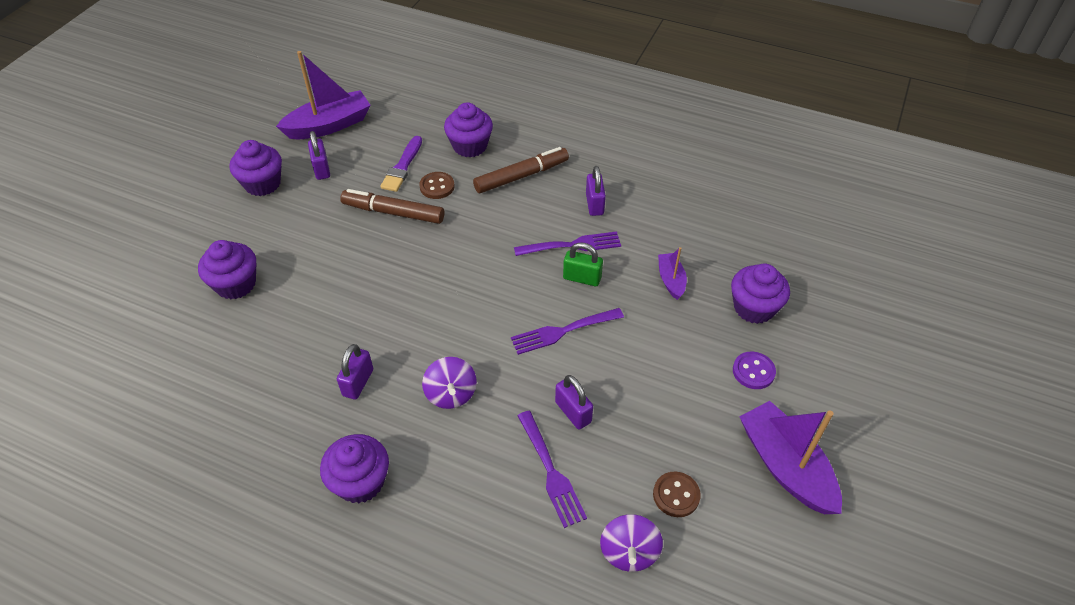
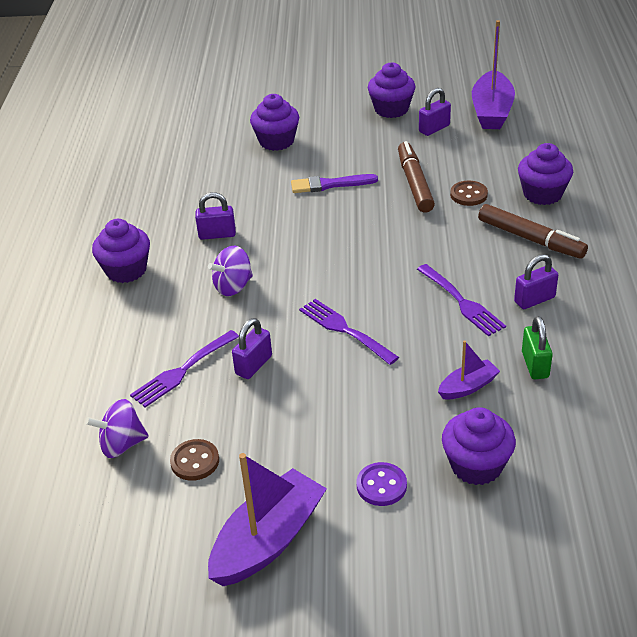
camera: 70 degrees right, 10 degrees down
(329, 125) = (491, 111): purple boat -> purple boat turned 60 degrees clockwise
(402, 167) = (476, 167): purple brush -> purple brush (330, 184)
(582, 278) = (422, 322): green padlock -> green padlock (535, 365)

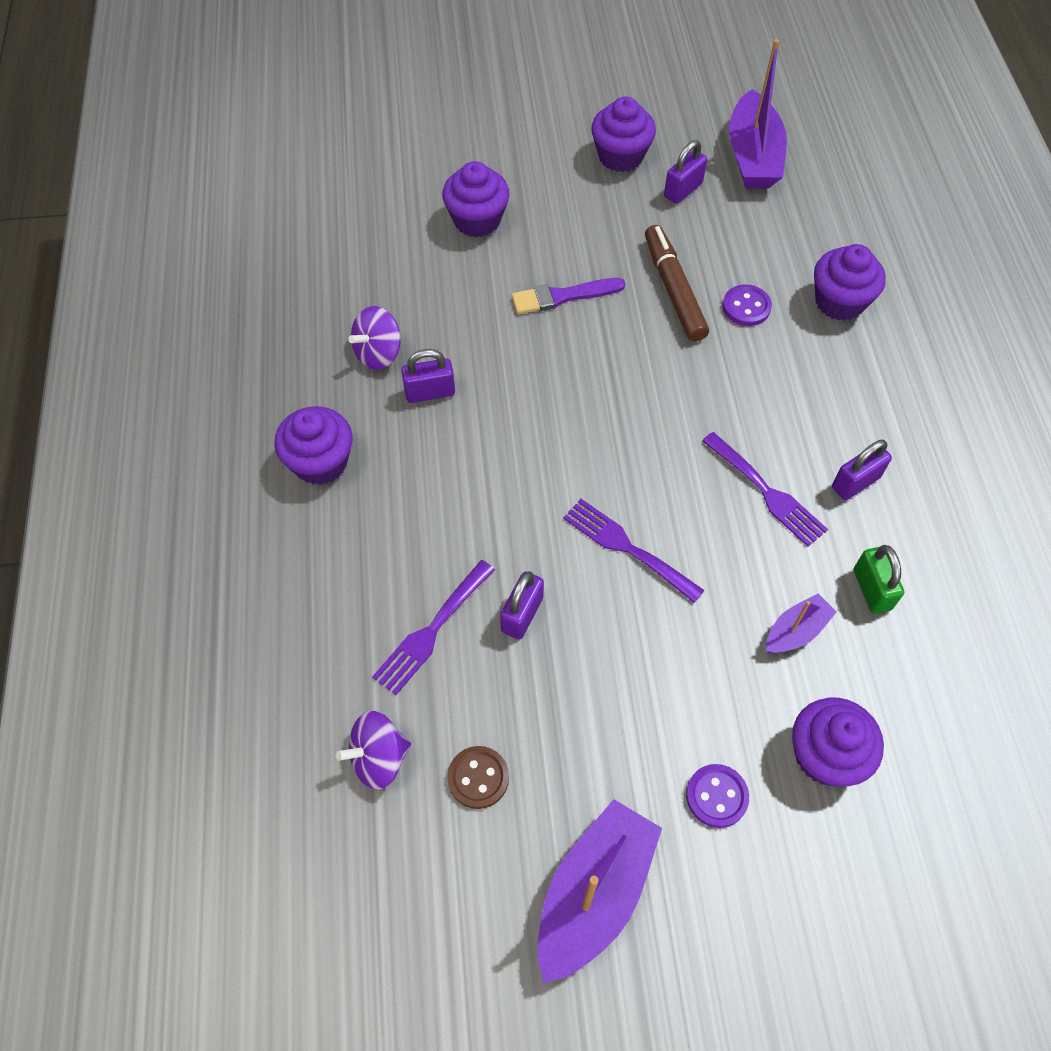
camera: 10 degrees left, 20 degrees up
(233, 286) = (469, 482): purple spinning top -> purple spinning top (379, 353)
(468, 195) = (746, 307): brown button -> purple button
(530, 239) = (836, 380): brown marker -> none

